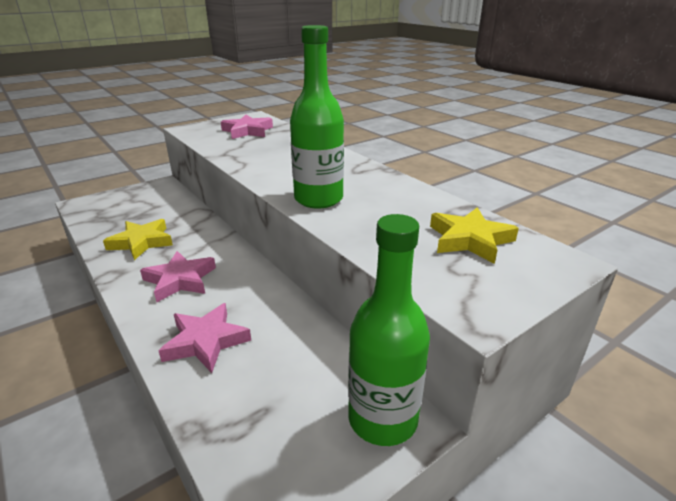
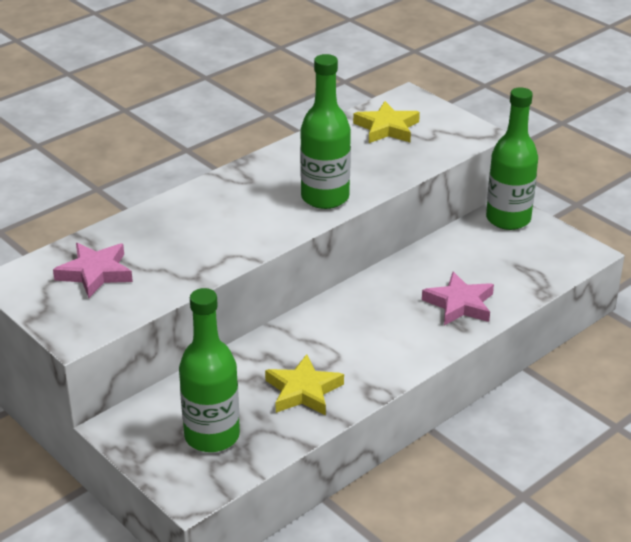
camera: 95 degrees left, 5 degrees up
(125, 209) = (212, 436): none -> green bottle
(180, 280) = (376, 340): pink star -> none

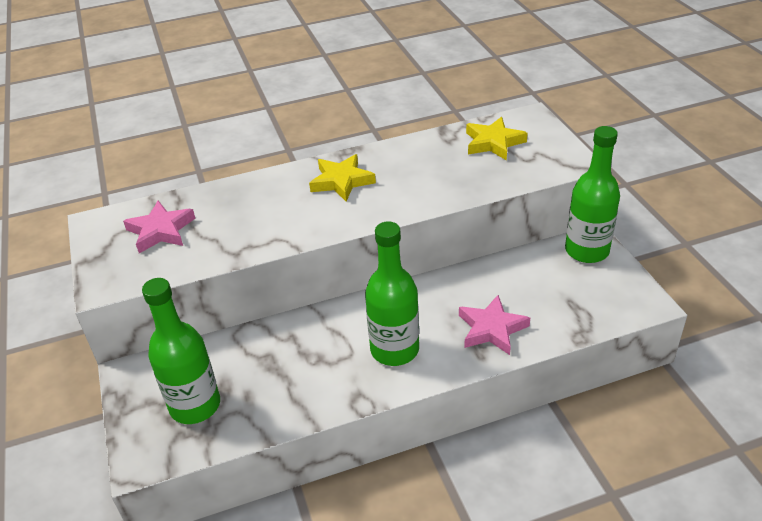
camera: 25 degrees right, 5 degrees up
(303, 391) = (299, 382): yellow star -> yellow star (342, 181)
(325, 197) = (395, 200): green bottle -> green bottle (394, 350)

